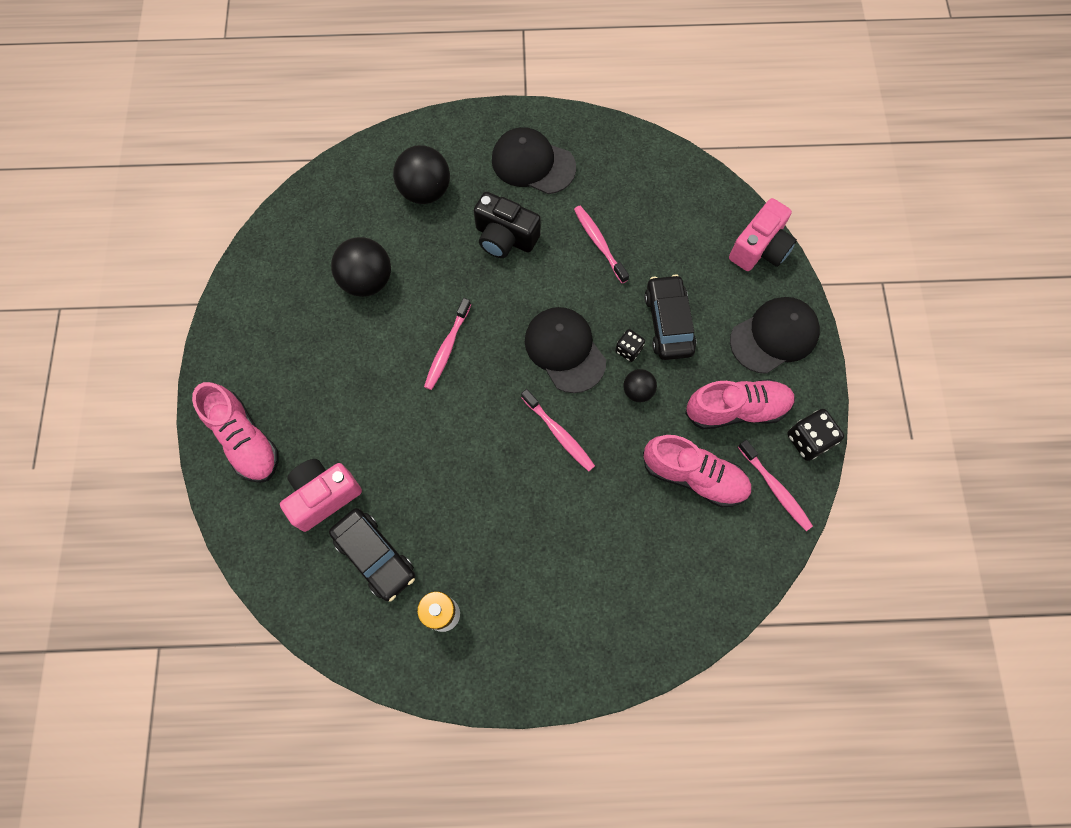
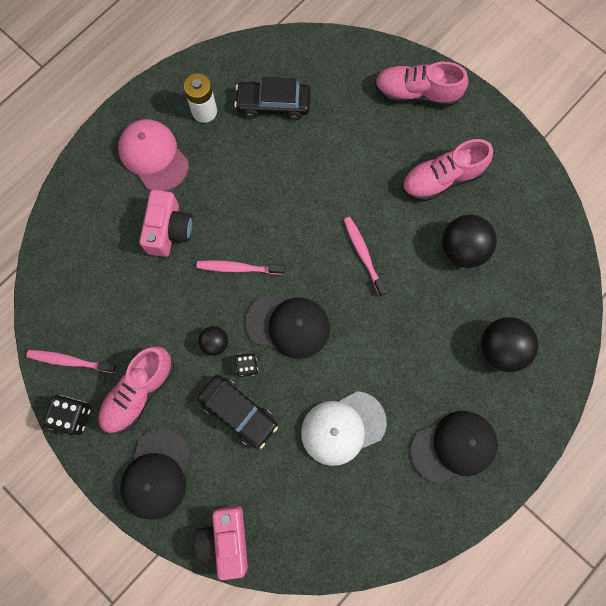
camera: 135 degrees right, 5 degrees up
(323, 496) = (337, 106): pink camera -> pink camera (169, 230)
(505, 237) = (410, 367): black camera -> none
(534, 614) = (153, 156): none -> pink cap
(599, 243) = (343, 428): pink toothbrush -> white cap
(694, 476) = (129, 320): pink shoe -> pink shoe (442, 179)

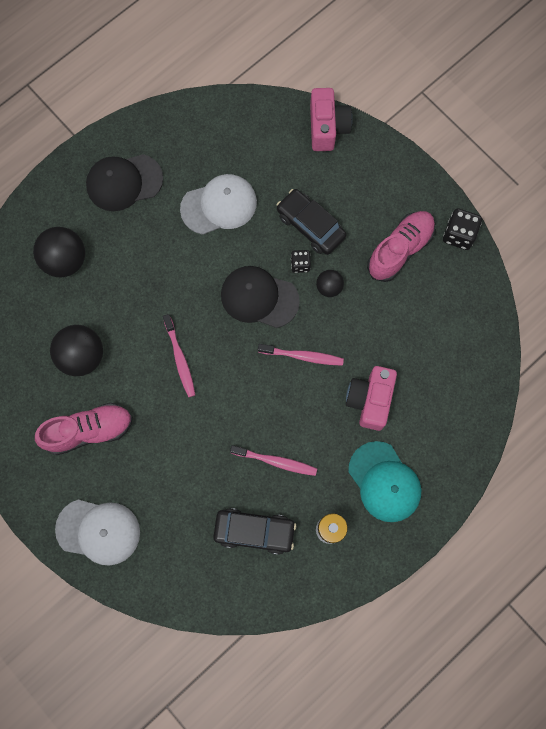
camera: 175 degrees left, 0 degrees up
(70, 361) = (463, 282): pink toothbrush -> pink toothbrush (276, 461)
(153, 156) = (384, 482): pink cap -> turquoise cap
(157, 474) = (384, 182): black cap -> none
(416, 93) = (98, 531): pink shoe -> white cap

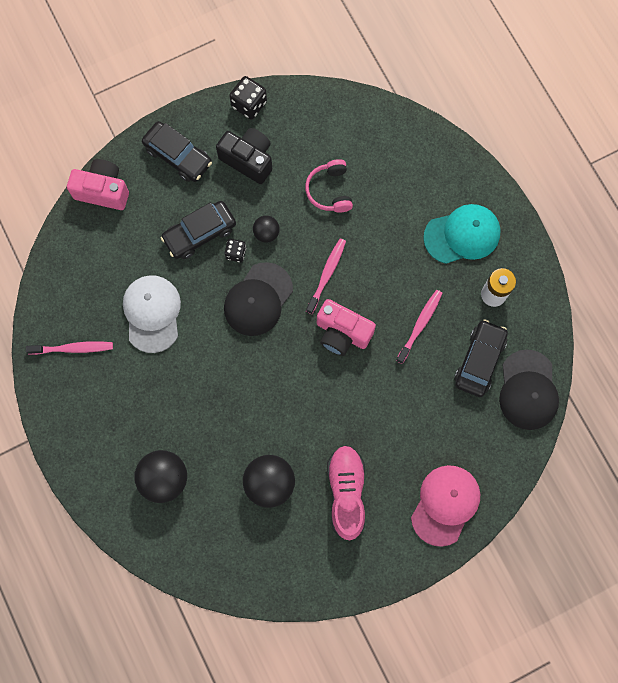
camera: 75 degrees left, 0 degrees up
(98, 531) = (445, 505): white cap -> pink cap
(124, 182) = (98, 400): black cap -> black cap (528, 390)
(180, 359) = (298, 389): pink toothbrush -> pink toothbrush (73, 348)
(370, 400) = (384, 226): pink camera -> pink camera (342, 333)
(383, 184) = (178, 156): none -> black car
(392, 337) = (330, 190): none -> pink headphones
(400, 250) = (248, 160): pink shoe -> black camera

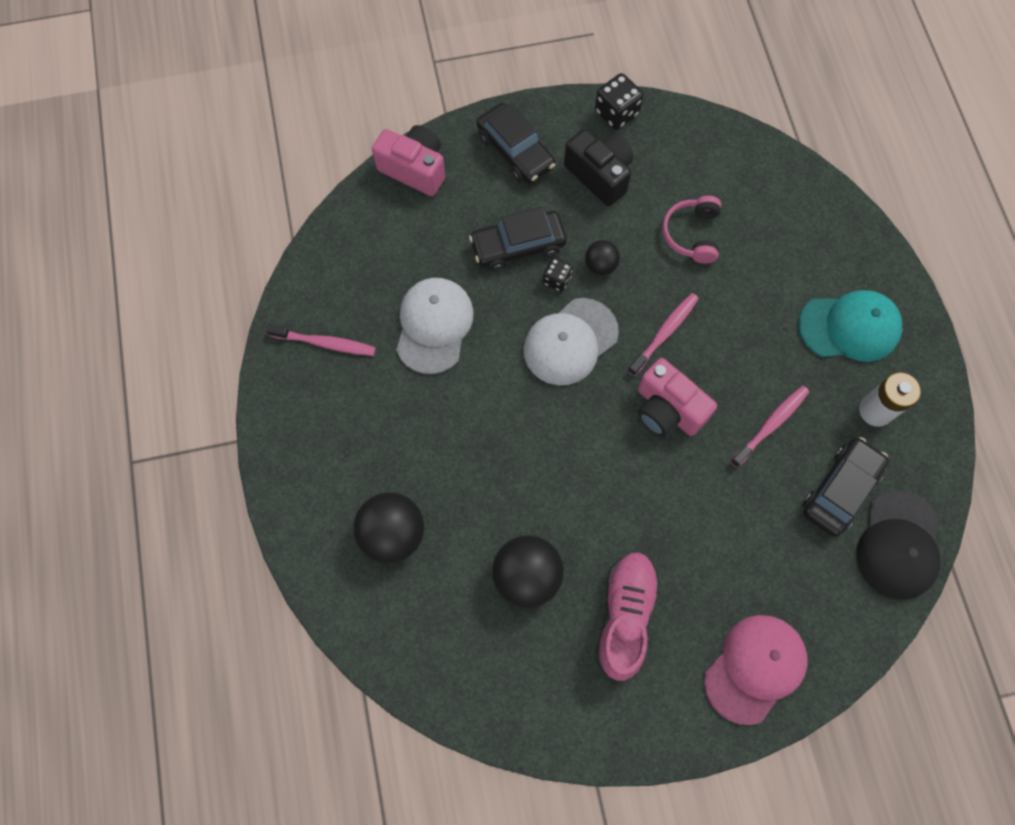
camera: 15 degrees right, 5 degrees down
(258, 299) = (570, 342): black cap -> white cap

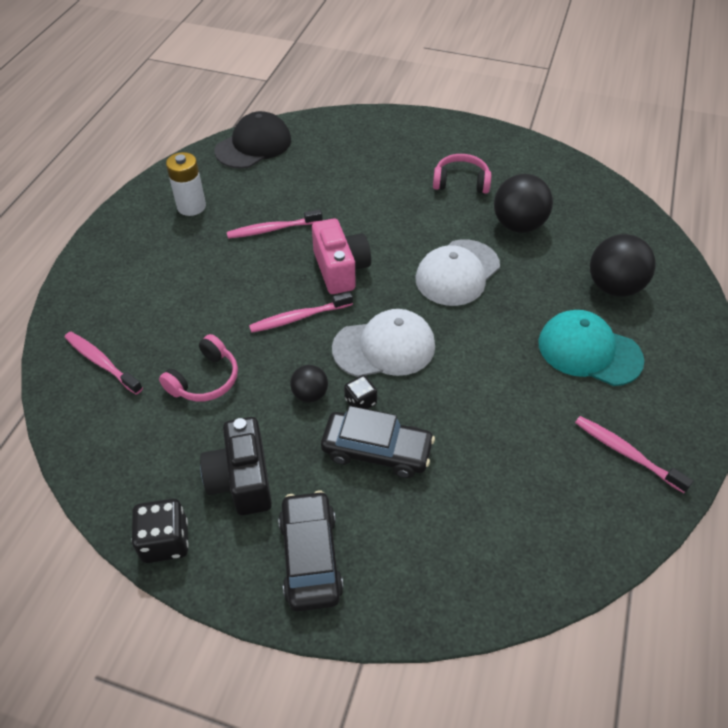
camera: 150 degrees left, 20 degrees down
(414, 169) = (442, 599): pink camera -> none
(434, 326) = (505, 417): white cap -> white cap (457, 273)
(625, 616) = (461, 182): pink shoe -> pink headphones
(755, 668) = (395, 134): pink cap -> none
(785, 206) = (101, 362): none -> pink toothbrush
(840, 490) = (261, 181): black car -> none
(849, 327) = (152, 257): turquoise cap -> turquoise cap (589, 351)

